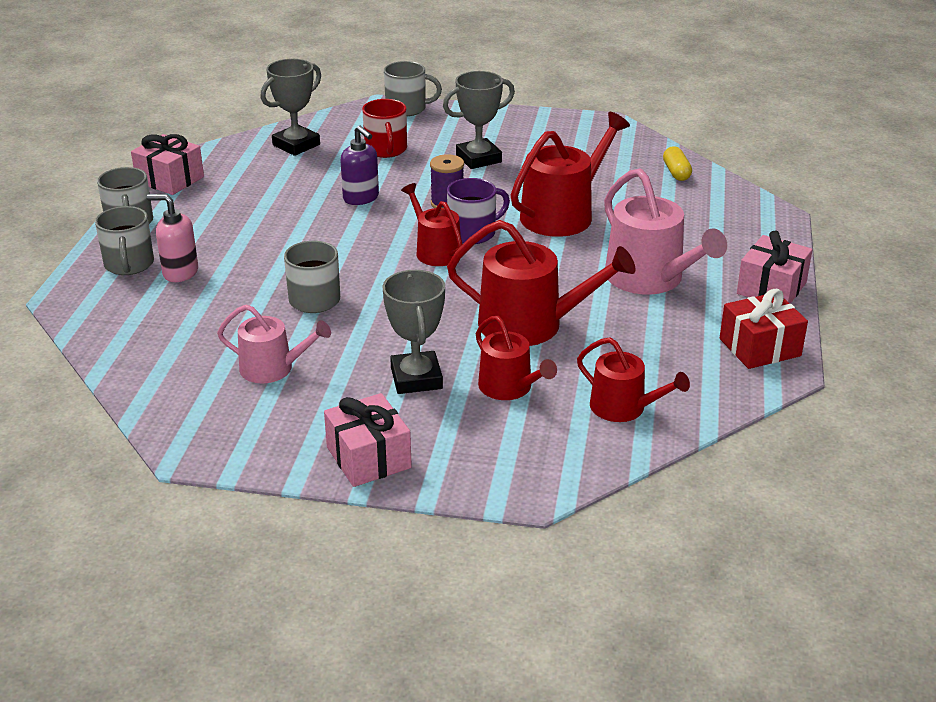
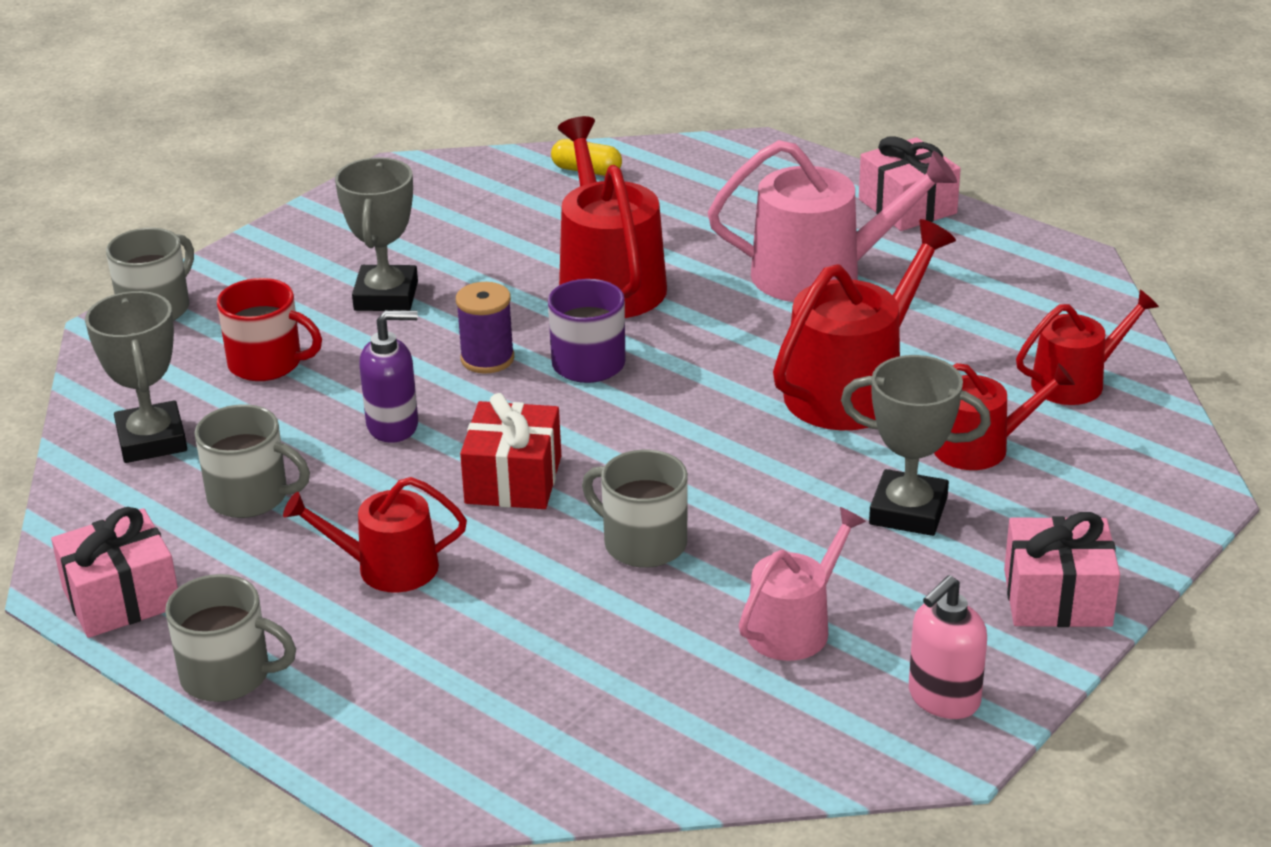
camera: 60 degrees left, 0 degrees up
(129, 264) = (370, 704): grey mug -> grey mug (250, 496)
(180, 272) = (448, 655): pink soap dispenser -> pink soap dispenser (943, 698)
(435, 251) = (607, 406): red watering can -> red watering can (387, 567)
(760, 347) = (1019, 256): red gift -> red gift (513, 480)

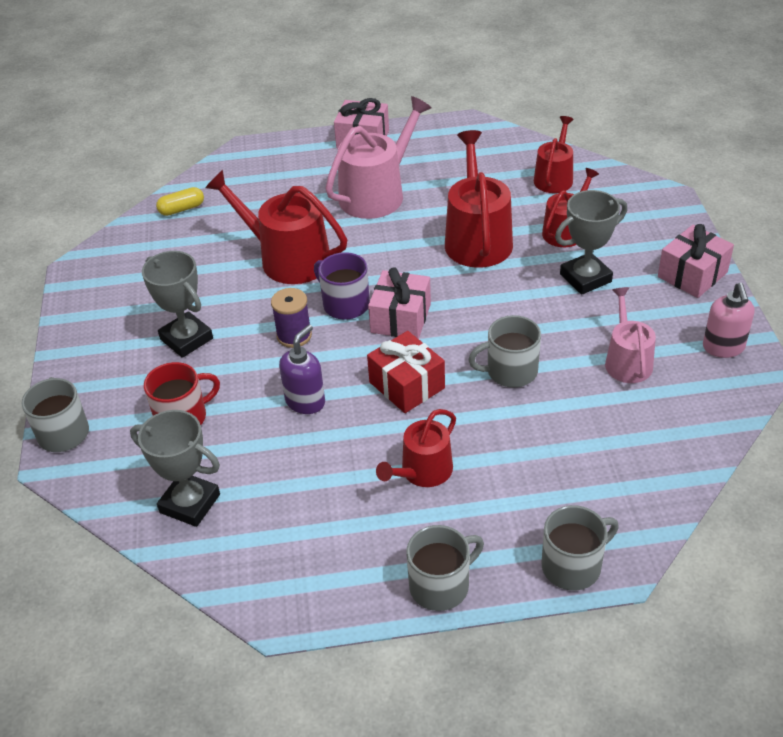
camera: 45 degrees left, 10 degrees up
(121, 598) = (321, 595): pink gift -> pink gift (401, 318)
(250, 496) = (295, 491): grey mug -> grey mug (573, 566)

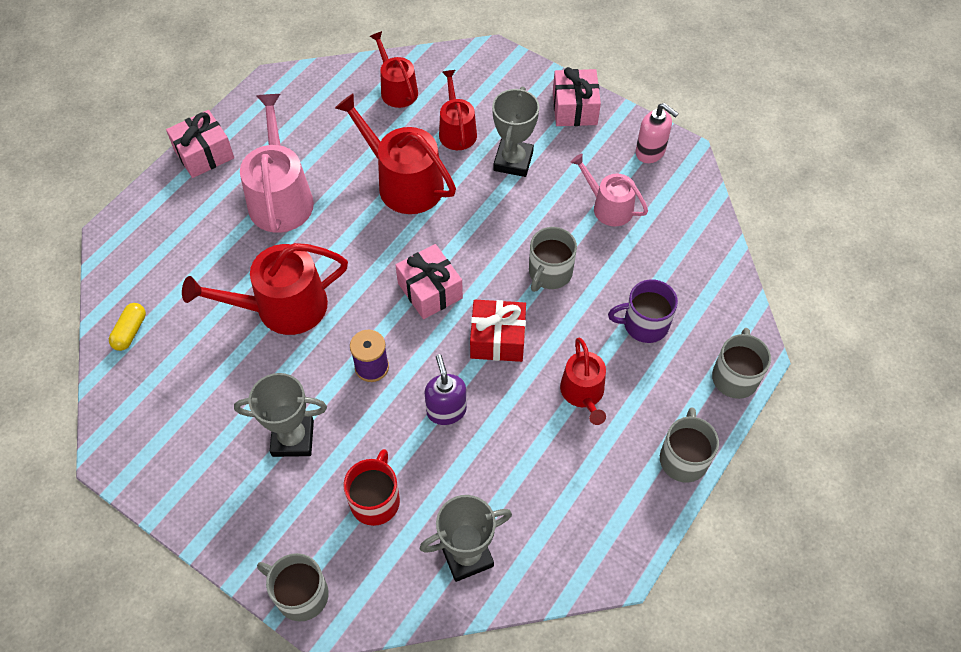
camera: 50 degrees left, 15 degrees up
(345, 304) = (376, 311): purple mug -> purple mug (644, 324)

